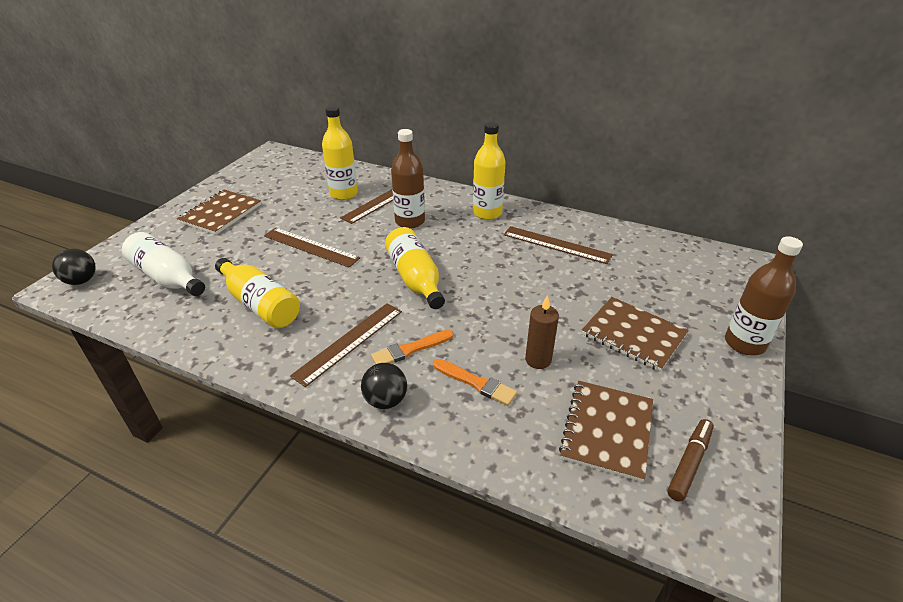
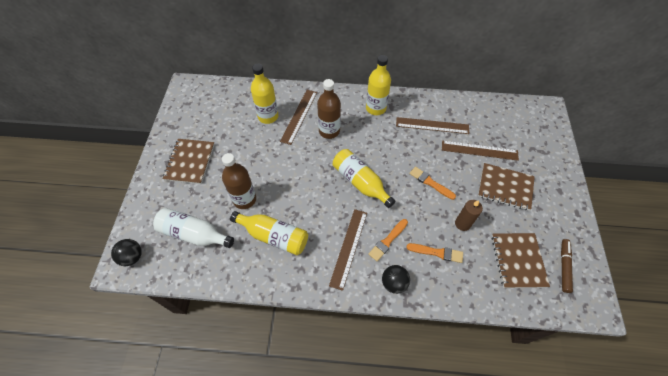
camera: 20 degrees left, 20 degrees up
(311, 247) = (276, 175): brown ruler -> brown ruler (479, 150)
(516, 302) = (430, 182): none -> orange brush
(744, 343) = (563, 174): brown bottle -> brown bottle (244, 199)

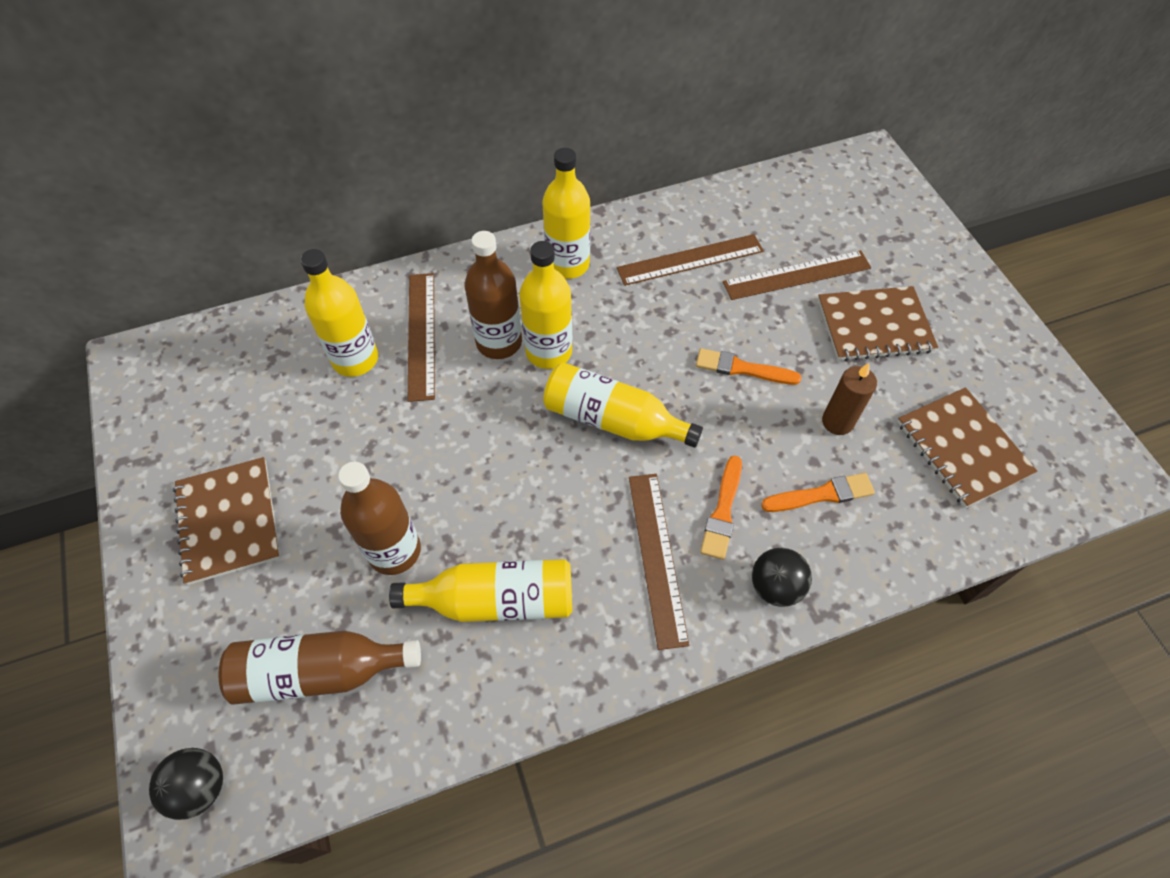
camera: 25 degrees left, 0 degrees up
(194, 234) = (319, 672): white bottle -> brown bottle
(348, 143) = (549, 352): none -> yellow bottle
(564, 267) = (1039, 427): brown marker -> none

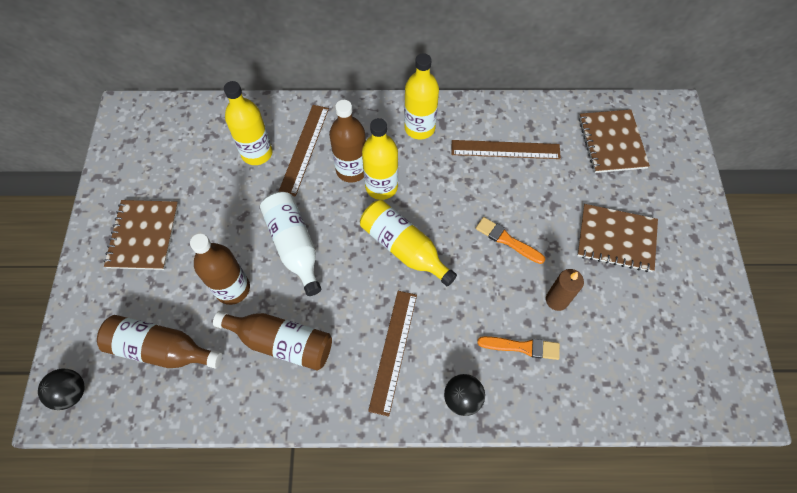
camera: 20 degrees right, 5 degrees up
(460, 464) = (294, 245): none -> white bottle
(496, 600) = (281, 342): yellow bottle -> brown bottle
(722, 511) = (449, 335): orange brush -> none
(797, 275) = (576, 184): brown ruler -> none
(962, 448) = (638, 349): brown notebook -> brown notebook (611, 142)

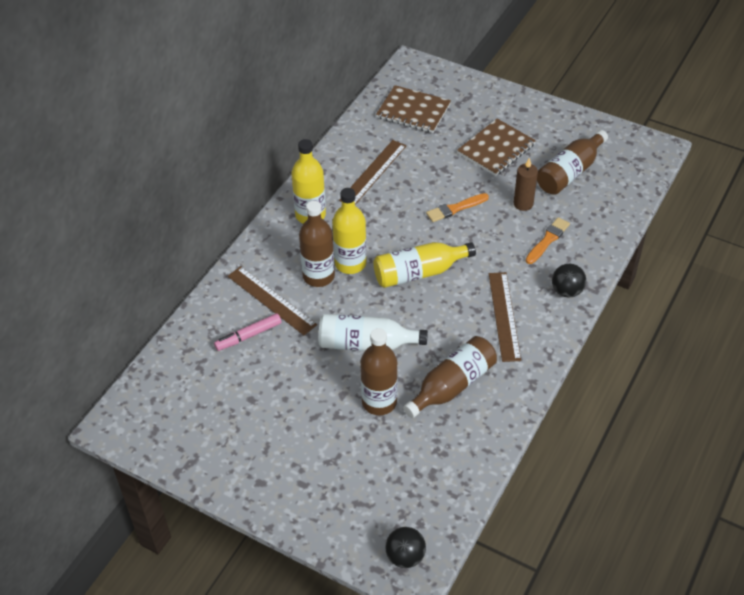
camera: 60 degrees left, 15 degrees down
(143, 236) = (276, 452): brown notebook -> none
(161, 349) = (404, 474): brown bottle -> brown bottle (569, 172)
(257, 153) = (249, 336): yellow bottle -> pink marker
(393, 351) = (504, 316): brown ruler -> brown ruler turned 45 degrees clockwise

